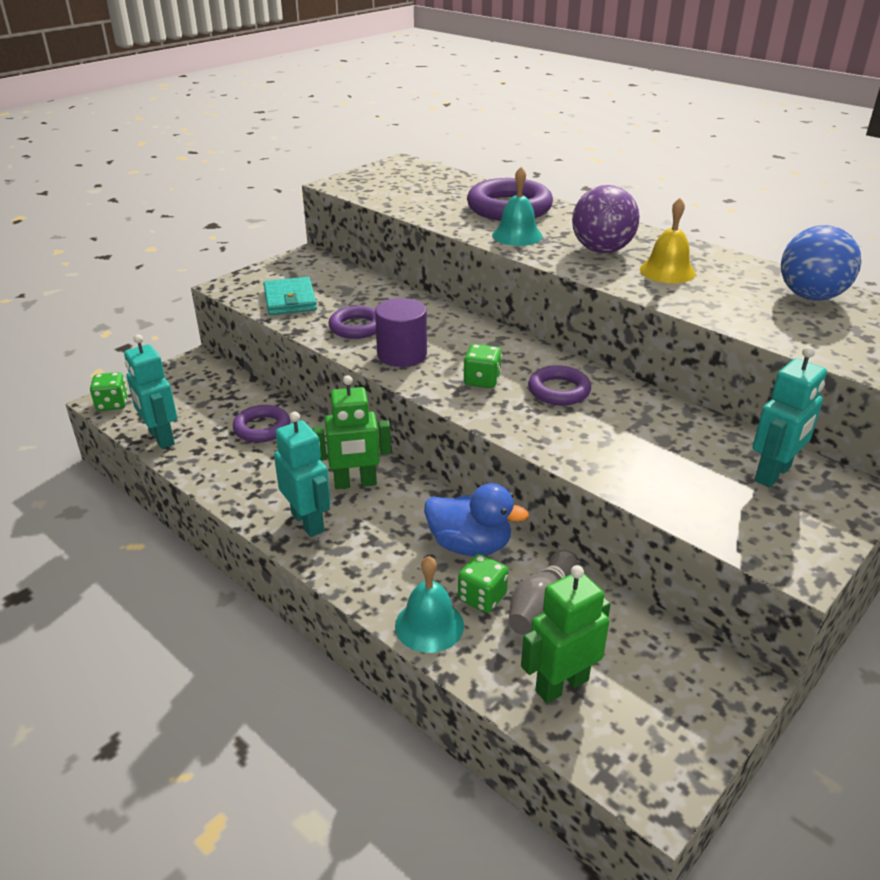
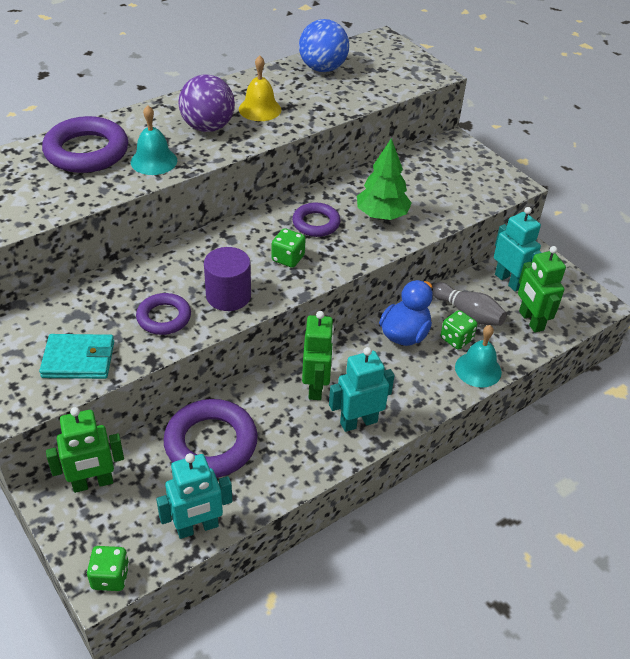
camera: 80 degrees left, 10 degrees up
(210, 377) = (93, 483): none -> green robot
(262, 428) = (211, 443): purple ring -> purple ring, size x1.67
(611, 438) = (382, 215): none -> green tree
(773, 474) = (434, 165): turquoise robot -> turquoise robot (509, 281)

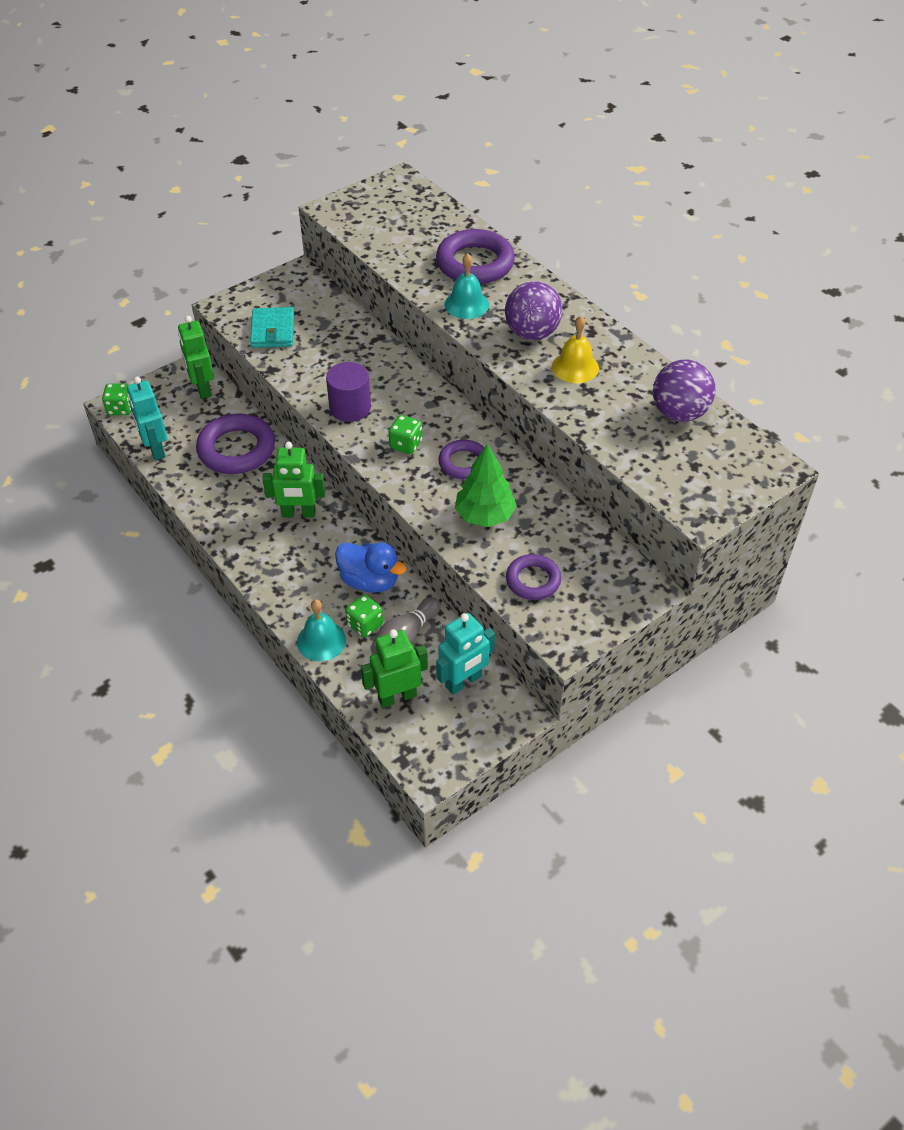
camera: 90 degrees right, 5 degrees up
(164, 317) = (321, 371): purple ring -> purple ring (533, 580)
(323, 68) = (679, 413): blue ball -> purple ball
(358, 422) = (255, 544): turquoise robot -> none

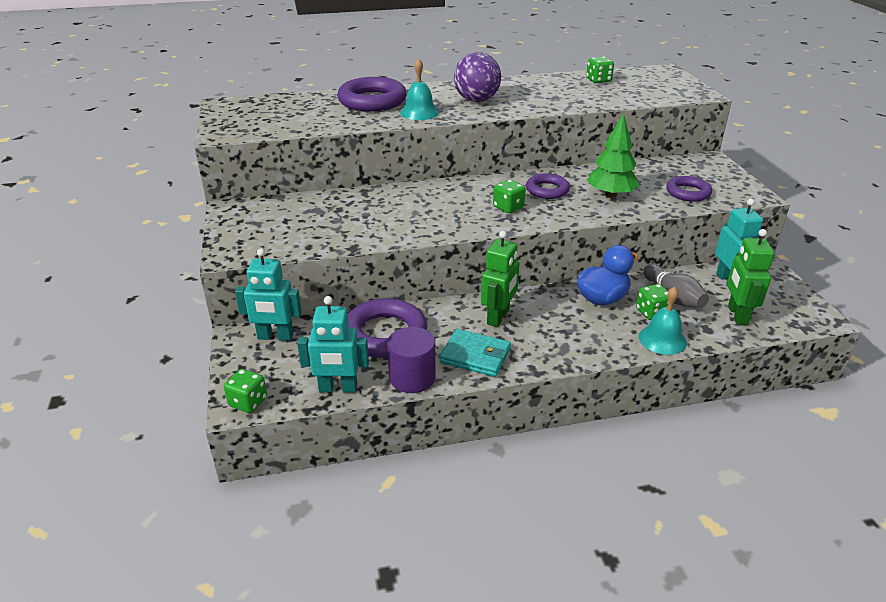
camera: 65 degrees left, 15 degrees down
(202, 388) = (275, 337): green robot -> turquoise robot
(273, 330) = (298, 236): turquoise wallet -> turquoise wallet (475, 356)
(350, 407) = (442, 221): purple cylinder -> purple cylinder (412, 378)
(575, 367) = (527, 96): yellow bell -> none
(679, 413) = (598, 80): purple ball -> green dice

